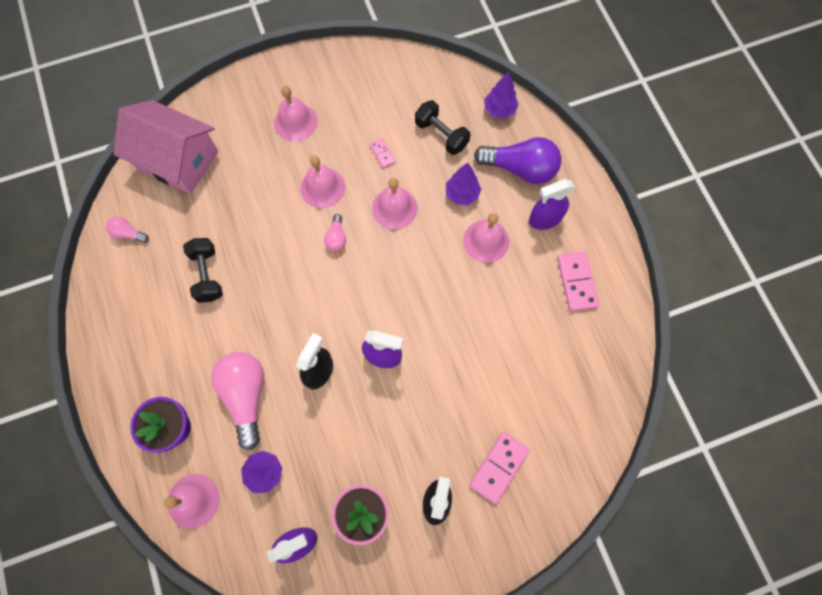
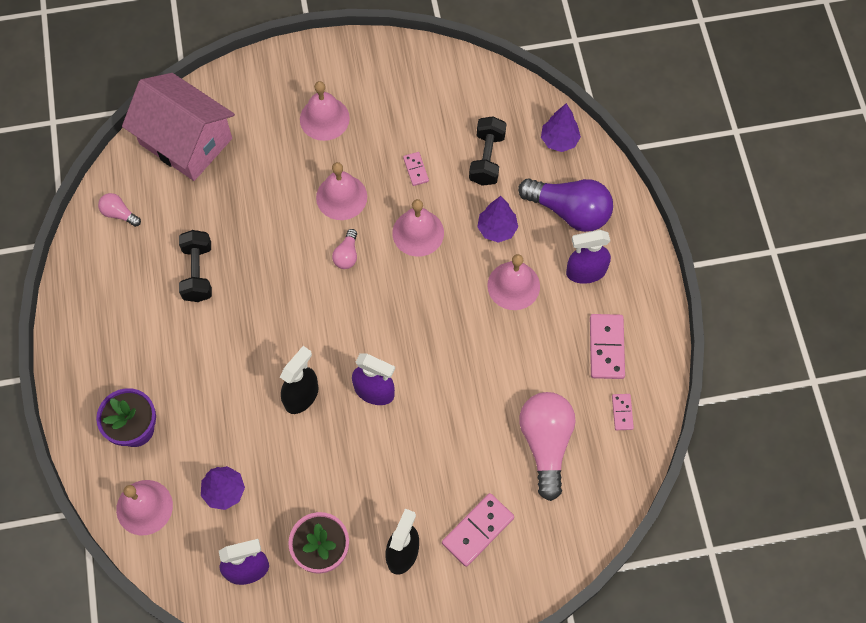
camera: 10 degrees right, 5 degrees down
(246, 396) = (218, 409): pink light bulb -> pink light bulb (546, 444)
(441, 135) = (487, 158): black dumbbell -> black dumbbell turned 45 degrees clockwise
(602, 337) = (622, 412): none -> pink domino

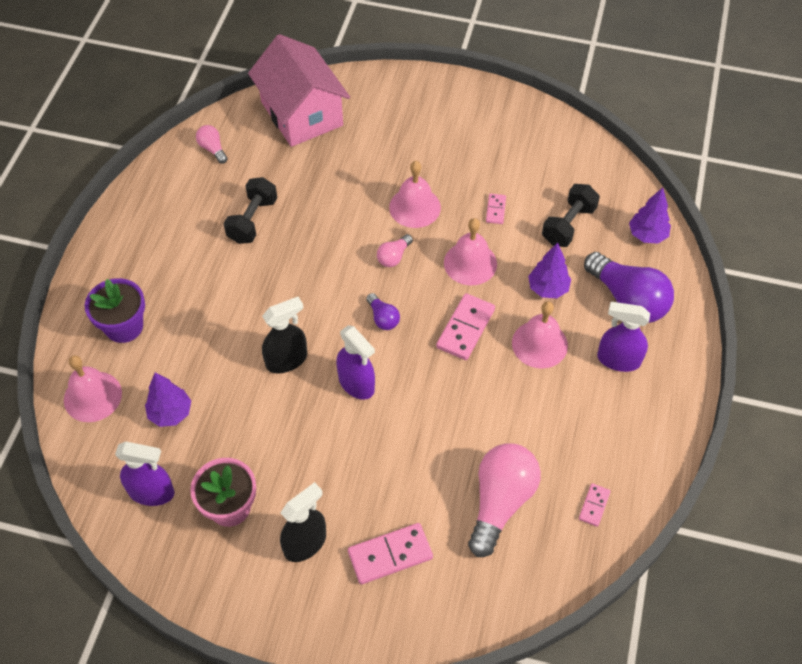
camera: 25 degrees right, 10 degrees down
(324, 118) = (433, 139): pink bell -> none
(366, 319) = (383, 318): none -> purple light bulb
(606, 347) = (606, 437): pink domino -> pink domino (465, 328)

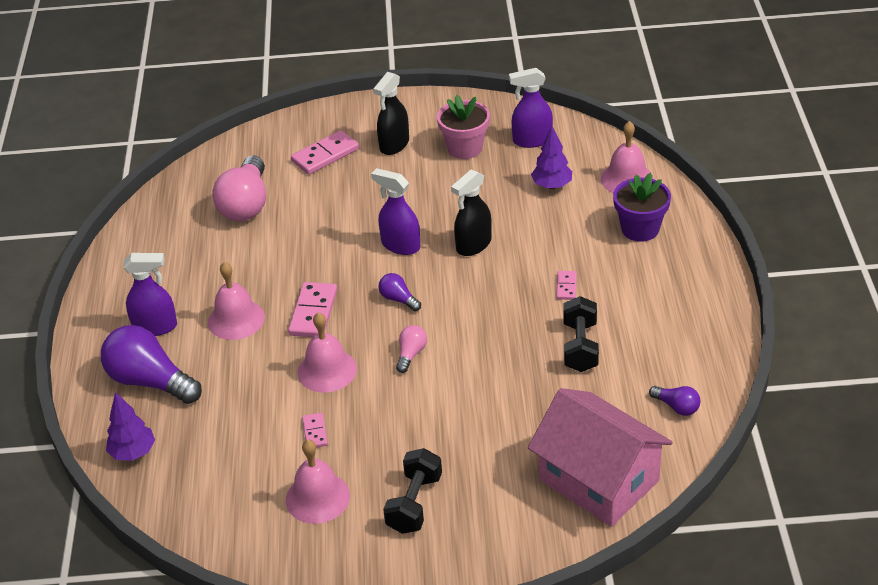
camera: 165 degrees right, 15 degrees down
(213, 149) = (676, 407): pink light bulb -> purple light bulb
(415, 207) = (409, 409): pink bell -> pink bell (317, 497)
(548, 288) = (237, 369): purple tree -> none
(568, 225) = (226, 438): black dumbbell -> black dumbbell (414, 503)
(594, 505) = (166, 221): pink domino -> pink domino (566, 286)

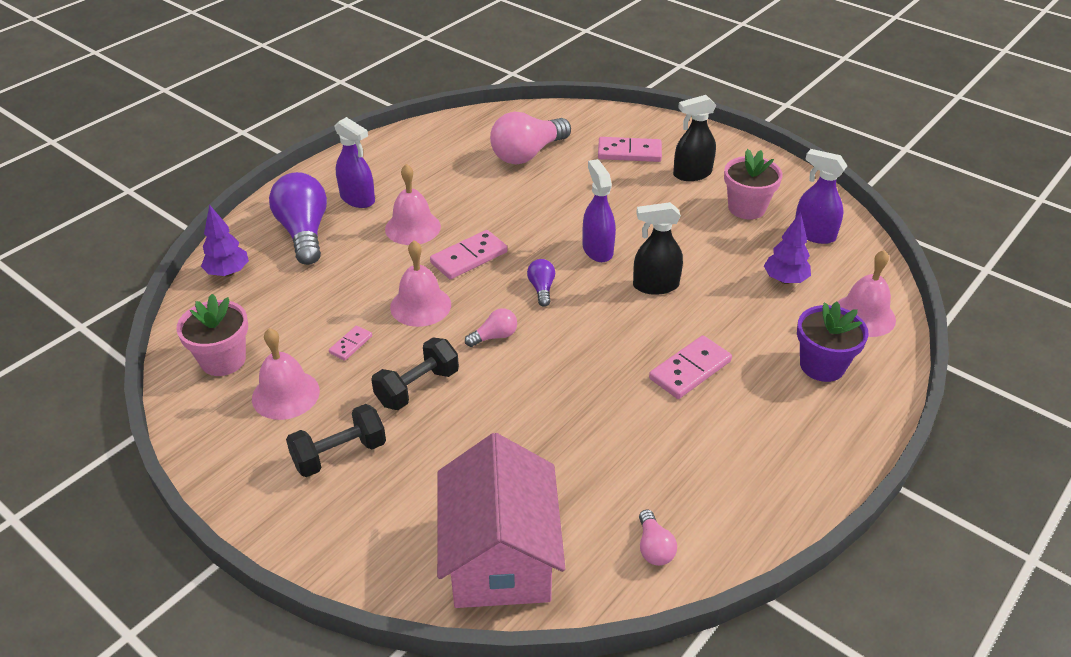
camera: 40 degrees right, 0 degrees up
(232, 512) = (223, 360): none -> pink flower pot
(566, 286) = (690, 370): pink domino -> pink domino, size x1.84
(580, 347) = (636, 428): black dumbbell -> black dumbbell (417, 387)
(676, 407) = (654, 547): purple light bulb -> pink light bulb

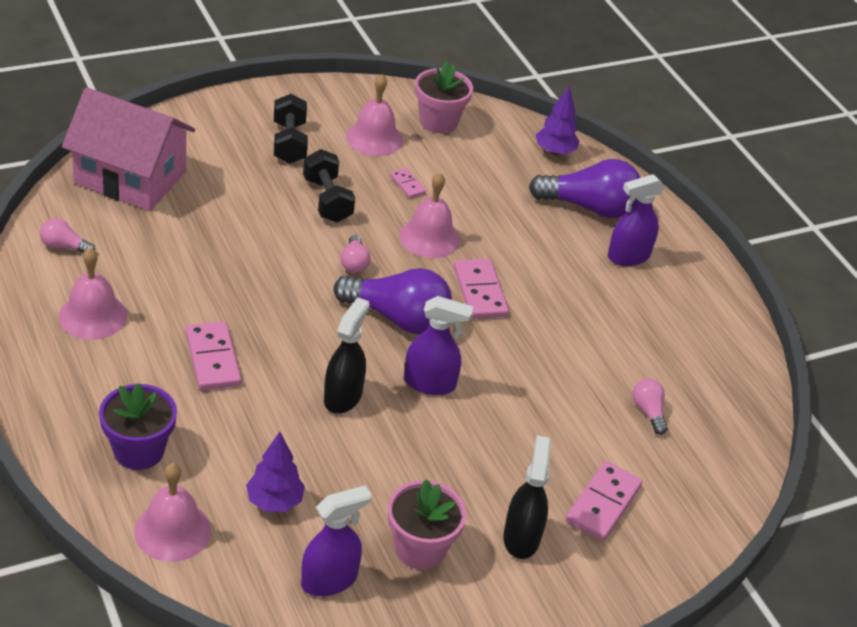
camera: 110 degrees right, 0 degrees up
(413, 227) = (554, 274): pink bell -> pink bell (93, 316)
(528, 154) = (648, 412): pink light bulb -> pink light bulb, size x0.47
(541, 289) = (397, 318): purple light bulb -> purple light bulb, size x2.12

